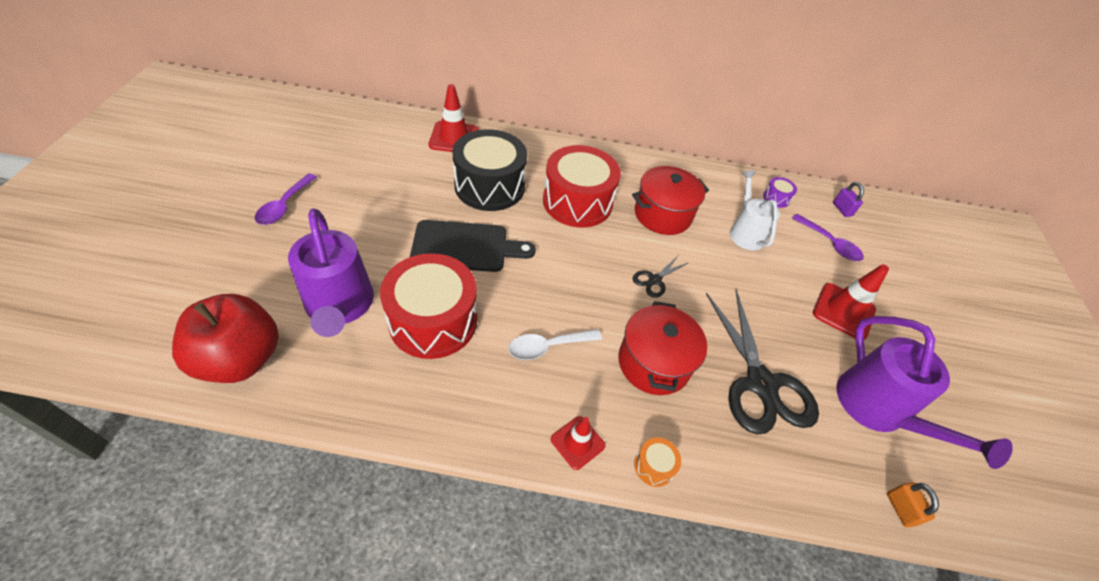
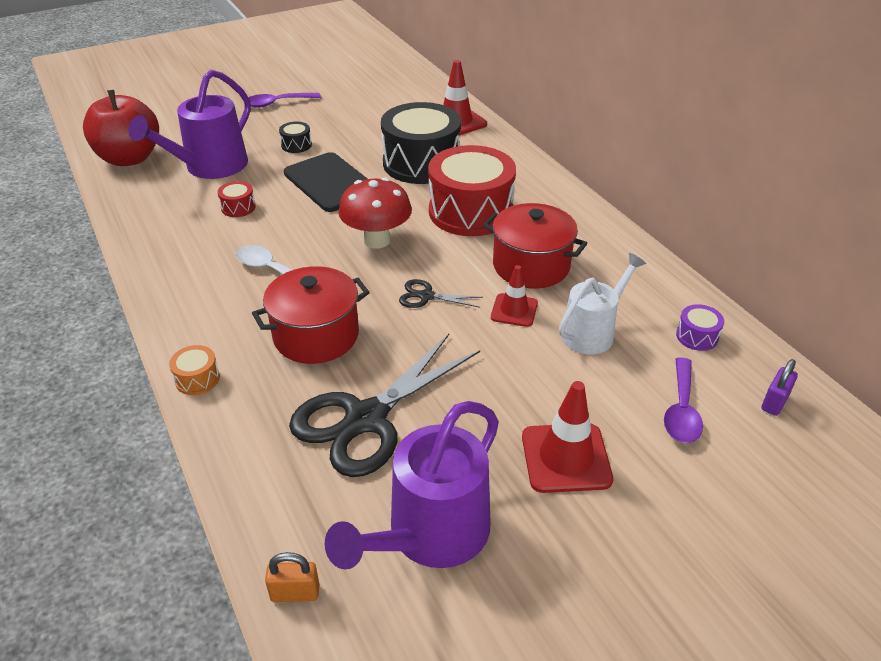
camera: 60 degrees right, 10 degrees down
(375, 233) = (296, 145): none -> black drum
(433, 321) = (238, 207): red drum -> red drum, size x0.40
(566, 266) = (377, 240): none -> red mushroom
(577, 442) = (185, 326): red traffic cone -> red traffic cone (514, 310)
(900, 509) = (295, 593): orange padlock -> orange padlock turned 45 degrees clockwise

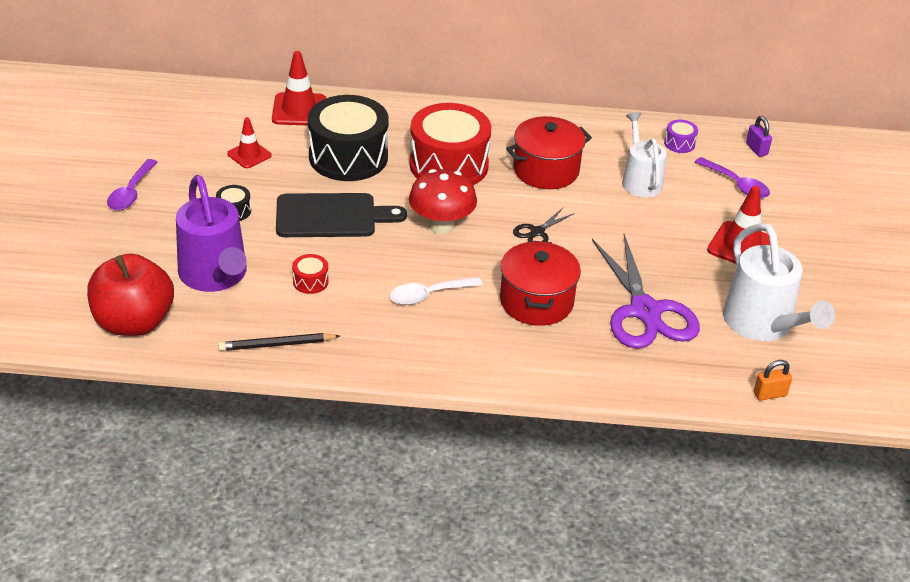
camera: 60 degrees left, 0 degrees up
(145, 222) = (276, 345): none -> black pencil
(197, 379) = (537, 377): orange drum -> none
(295, 593) = (769, 394): orange padlock -> orange padlock turned 45 degrees clockwise
(366, 419) = (645, 311): black scissors -> purple scissors
(431, 534) = (762, 324): purple watering can -> white watering can
(514, 310) = (589, 201): red traffic cone -> red traffic cone (249, 155)

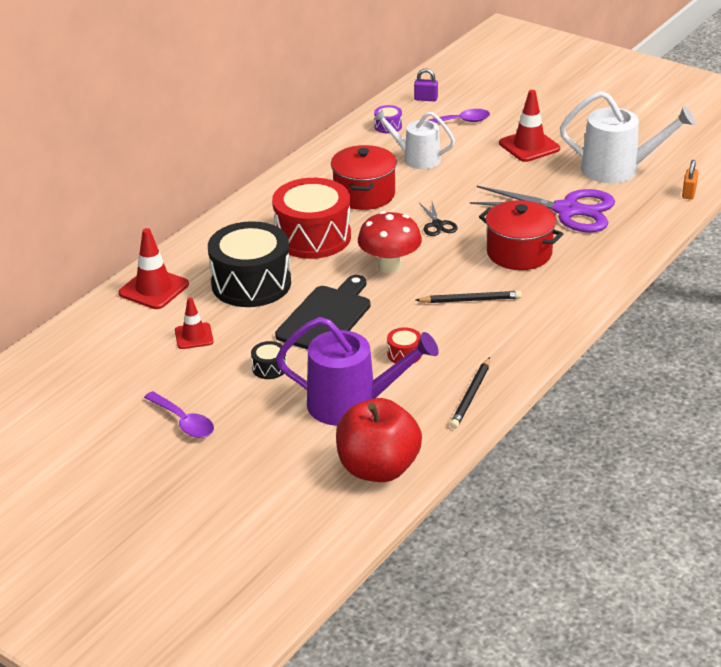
camera: 55 degrees left, 5 degrees down
(428, 295) = (471, 300): white spoon -> black pencil

